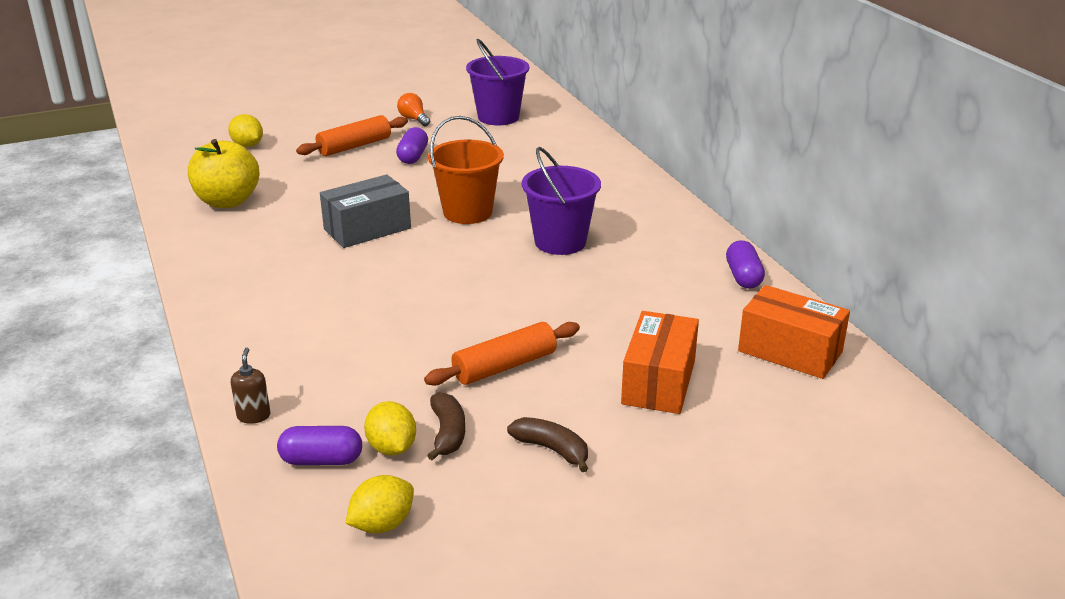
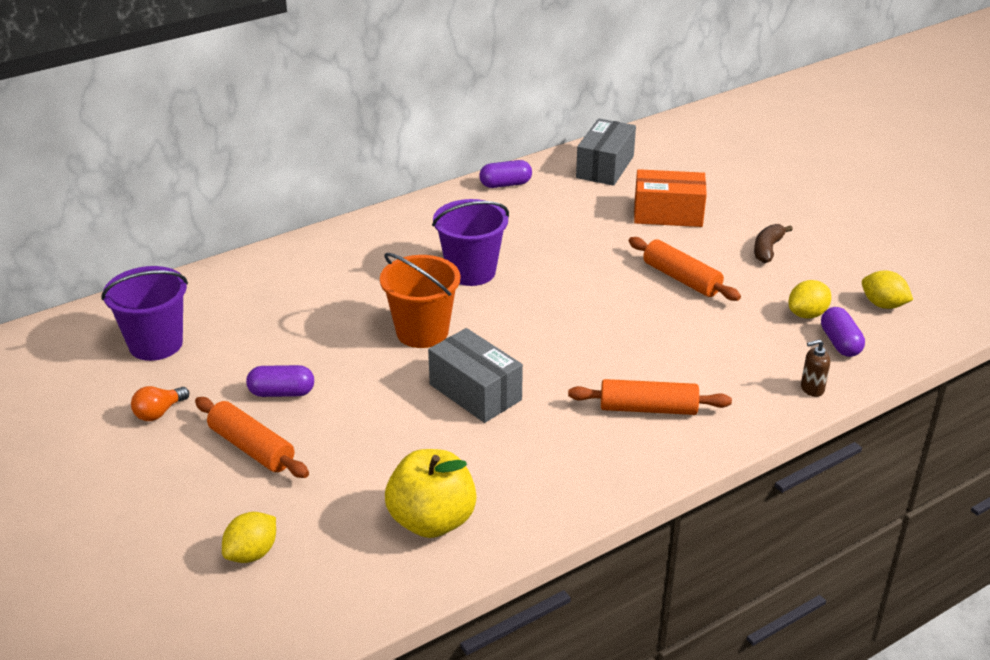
camera: 100 degrees left, 5 degrees up
(290, 308) = (648, 409): none -> orange rolling pin
(447, 433) = (776, 293): brown banana -> none
(790, 351) = (605, 167): orange box -> grey box

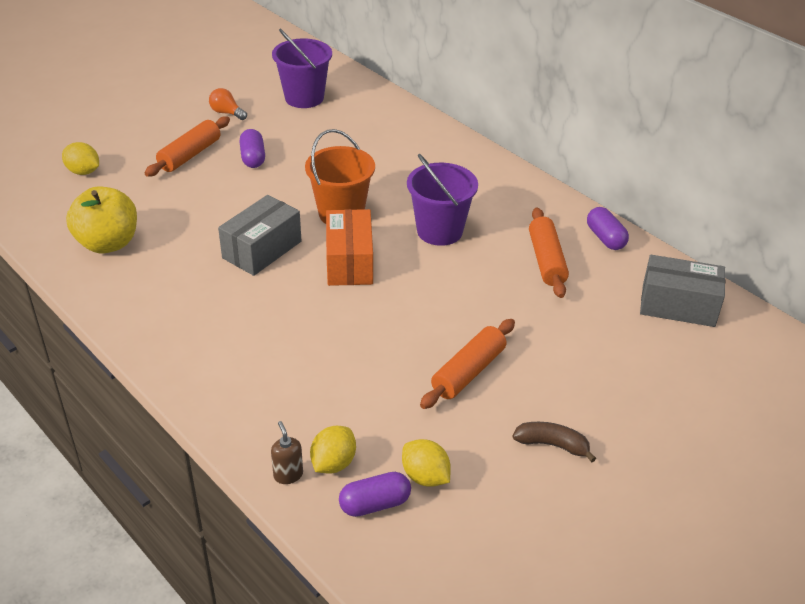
camera: 80 degrees right, 5 degrees up
(648, 409) = (247, 353): orange rolling pin -> orange rolling pin (546, 260)
(668, 214) = (597, 359): orange box -> orange box (349, 262)
(883, 305) = (462, 552): yellow lemon -> yellow lemon (333, 463)

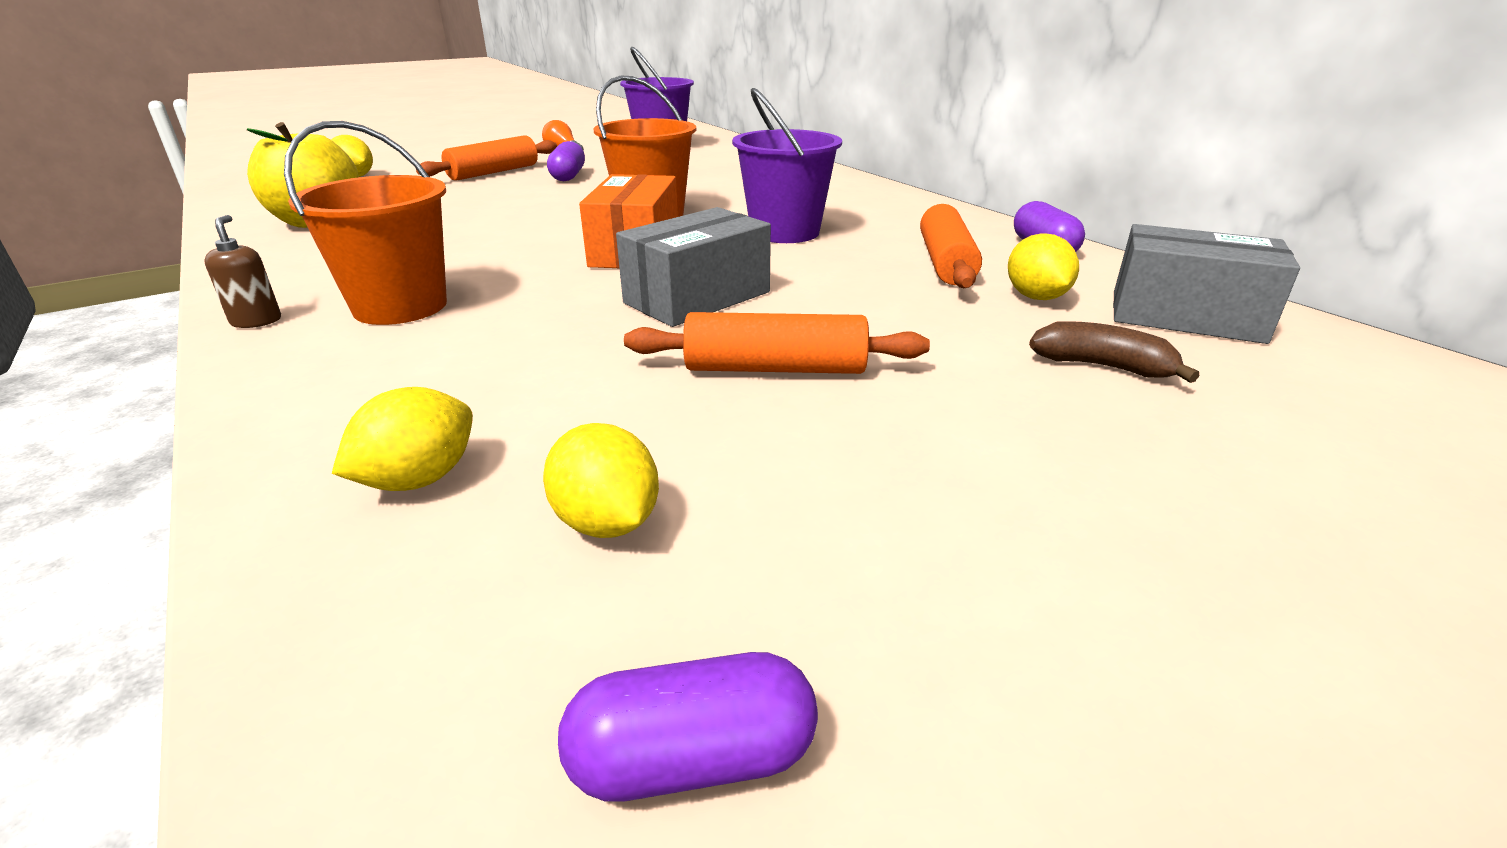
camera: 10 degrees right, 10 degrees down
(237, 337) = (400, 306): none -> orange bucket
(262, 249) = (517, 235): grey box -> grey box (697, 297)
(288, 475) = (306, 490): brown soap dispenser -> brown soap dispenser (256, 321)
(375, 504) = (452, 566): purple capsule -> purple capsule (692, 760)
(468, 372) = (775, 369): orange rolling pin -> orange rolling pin turned 45 degrees clockwise
(552, 445) = (928, 490): brown banana -> brown banana (1102, 366)
(599, 294) = (1036, 297): none -> yellow lemon

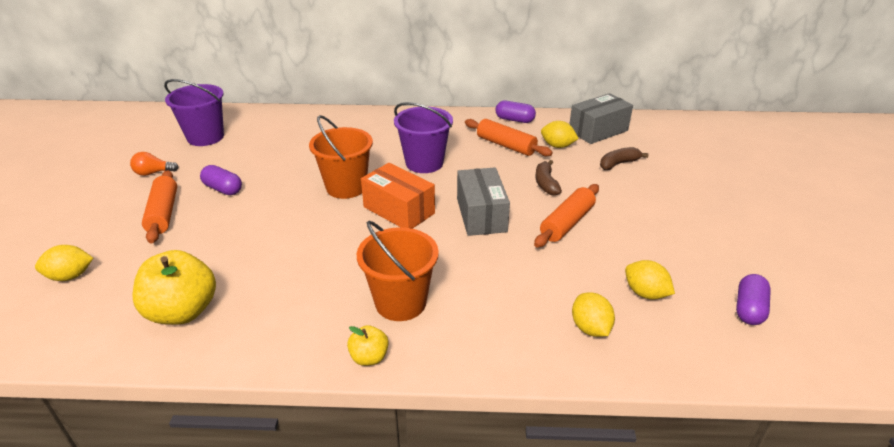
camera: 55 degrees left, 5 degrees up
(256, 321) = (369, 357): brown soap dispenser -> yellow apple
(607, 522) = (645, 293): yellow lemon -> yellow lemon turned 45 degrees clockwise
(882, 319) = (546, 183): none -> brown banana

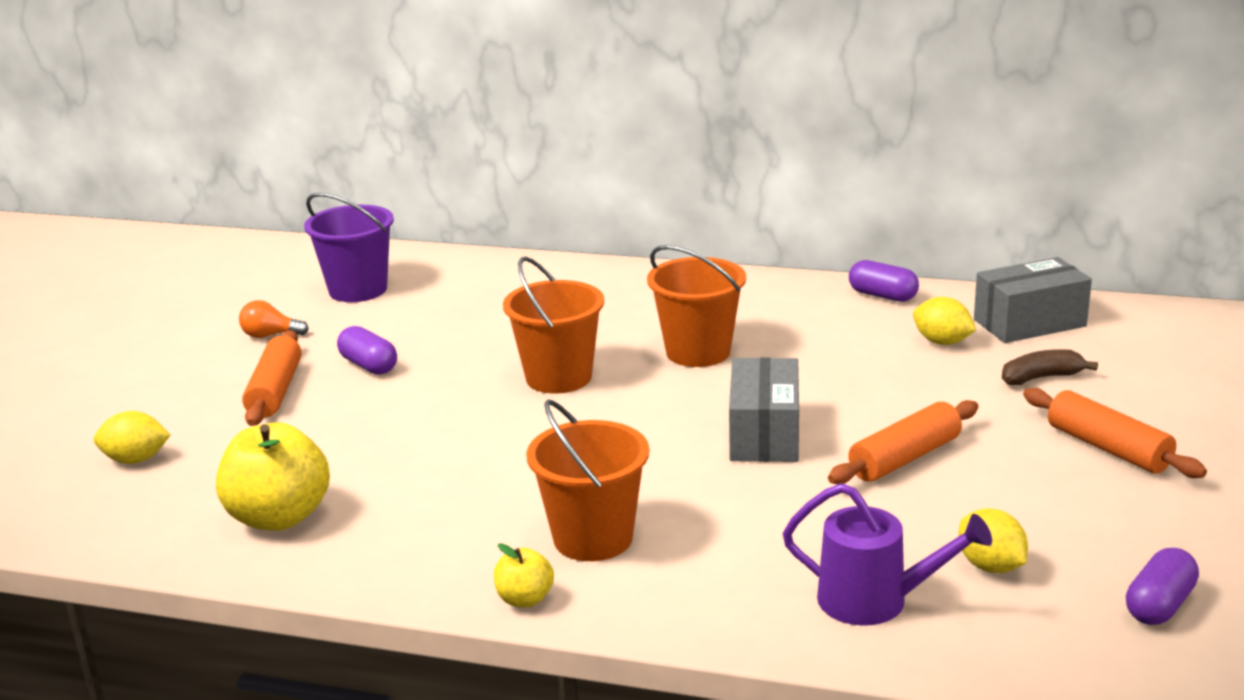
camera: 15 degrees right, 10 degrees down
(399, 210) = (632, 416): orange box -> none
(424, 163) = (698, 352): purple bucket -> orange bucket
(506, 145) = (849, 335): orange rolling pin -> orange rolling pin (1108, 448)
(546, 183) = (895, 398): brown banana -> none
(590, 328) = (876, 601): yellow lemon -> purple watering can

